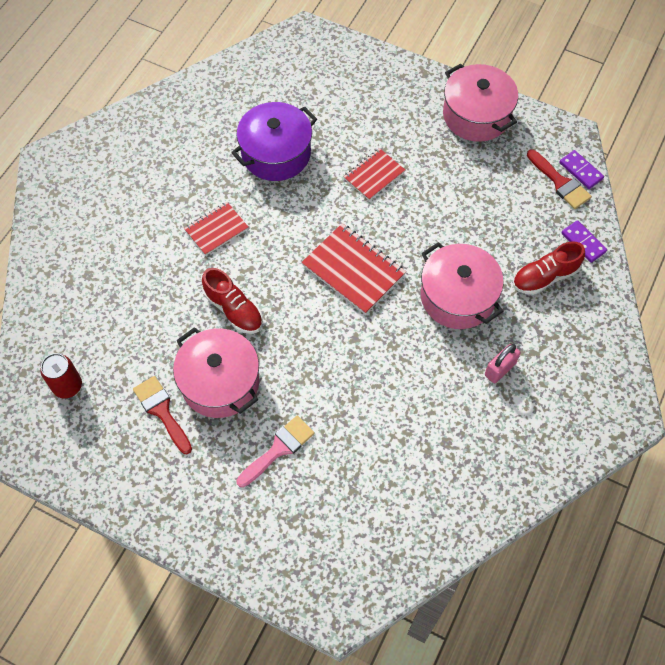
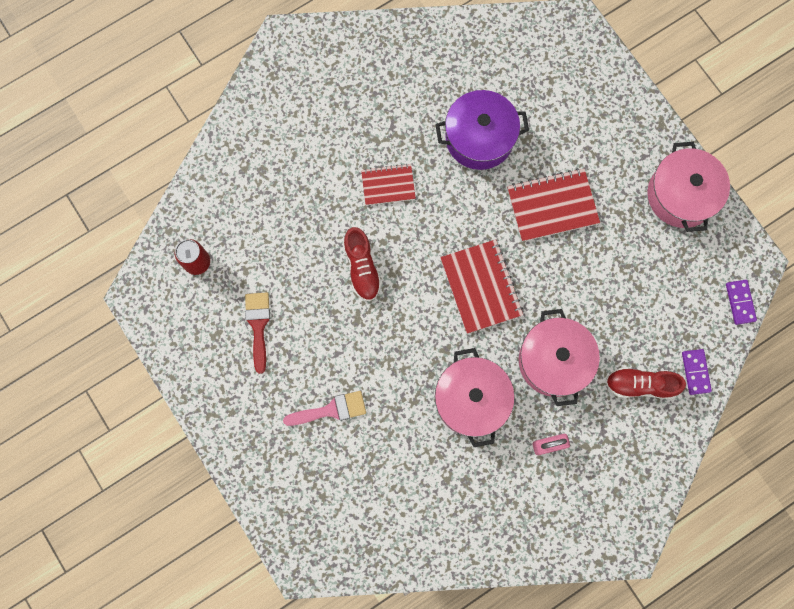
camera: 30 degrees right, 15 degrees up
(220, 382) = (316, 327): pink pot -> pink pot (471, 400)
(374, 175) = (552, 206): red notebook -> red notebook, size x1.59
(560, 182) = (713, 303): red brush -> none

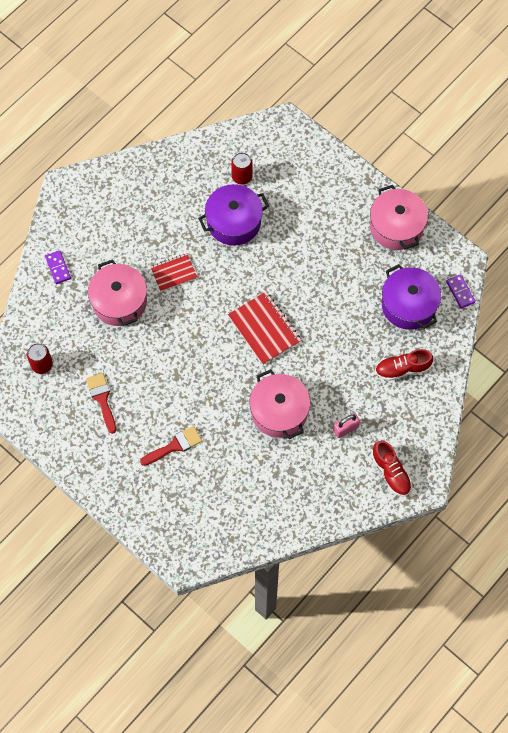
camera: 15 degrees left, 10 degrees down
(331, 410) = (174, 446): pink brush -> red brush
(362, 268) = (170, 337): red shoe -> red shoe (391, 472)
(504, 81) = (242, 177): none -> red can
(552, 206) = (302, 258): red notebook -> none
(554, 361) = (333, 368): pink pot -> pink pot (119, 301)
(670, 302) = (408, 305): none -> purple pot
(695, 372) = (441, 349): purple domino -> purple domino (58, 268)

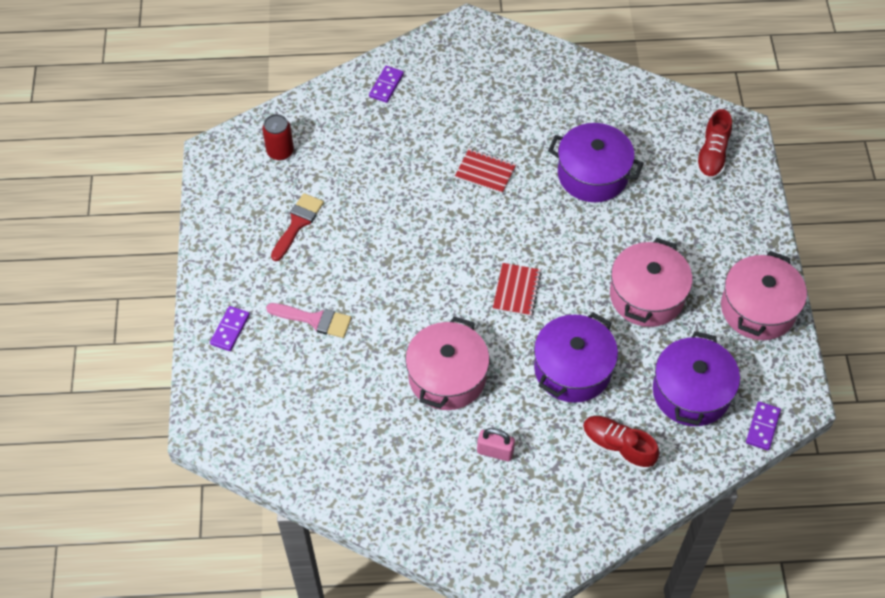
camera: 45 degrees right, 10 degrees down
(119, 301) = (408, 156): pink pot -> pink pot (646, 295)
(134, 494) = (230, 329): none -> purple domino
(174, 446) = (314, 320): red brush -> pink brush
(242, 177) = (644, 142): red can -> none
(264, 329) = (516, 290): red notebook -> red notebook, size x0.63
(338, 347) = (572, 369): none -> purple pot
(391, 472) = (495, 535): red shoe -> red shoe (712, 155)

